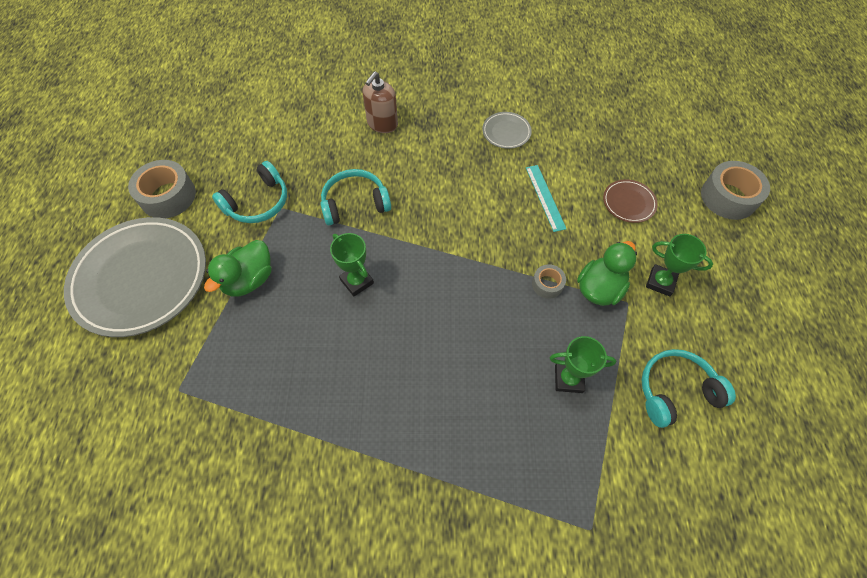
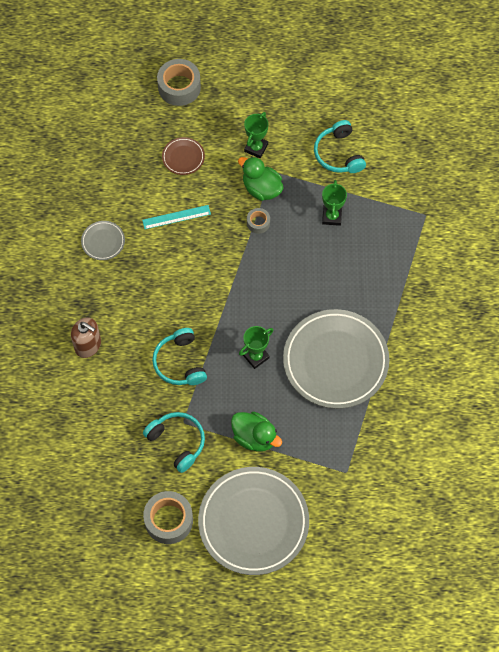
camera: 90 degrees left, 5 degrees up
(342, 379) = (335, 361): none -> grey plate

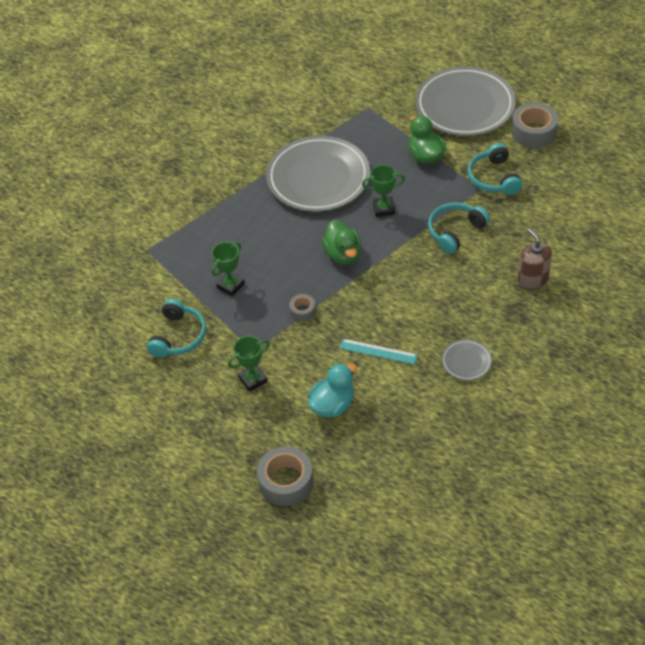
camera: 145 degrees left, 15 degrees down
(179, 363) = (455, 231): turquoise headphones -> turquoise headphones turned 150 degrees counterclockwise
(183, 157) = (332, 405): brown plate -> turquoise duck
(261, 188) = (276, 339): green duck -> green duck (343, 254)

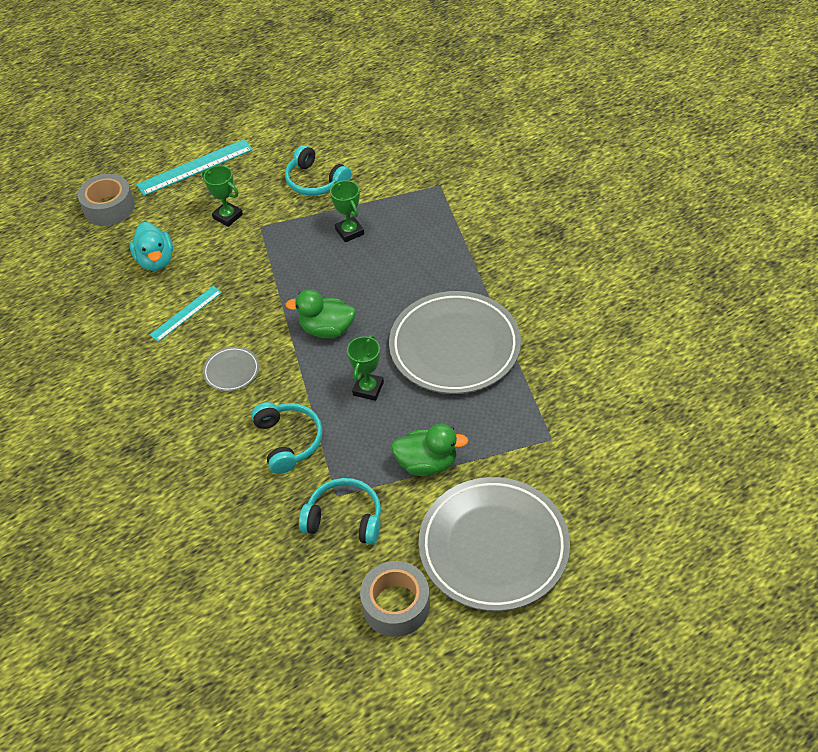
camera: 115 degrees right, 0 degrees up
(199, 440) = (195, 167): none -> turquoise ruler
(253, 380) = (227, 216): green trophy -> green trophy turned 45 degrees counterclockwise
(303, 311) = (278, 274): grey tape -> none
(466, 362) = (118, 376): grey plate -> grey plate (231, 371)
(532, 280) = (169, 483): brown soap dispenser -> none

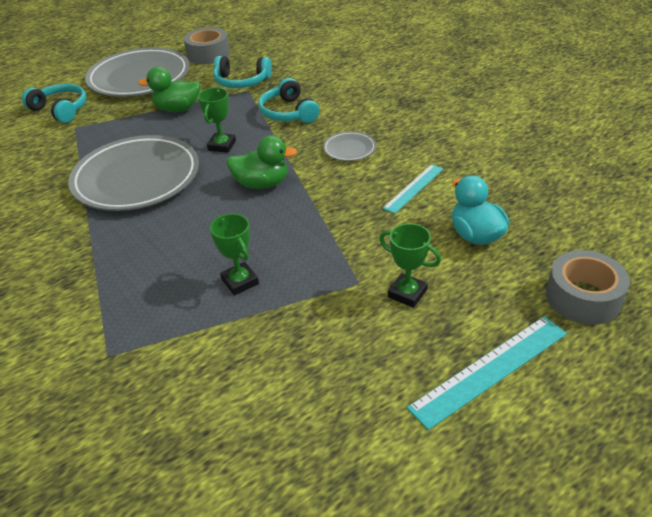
camera: 175 degrees right, 10 degrees down
(315, 181) = (293, 353): turquoise headphones -> turquoise headphones (61, 109)

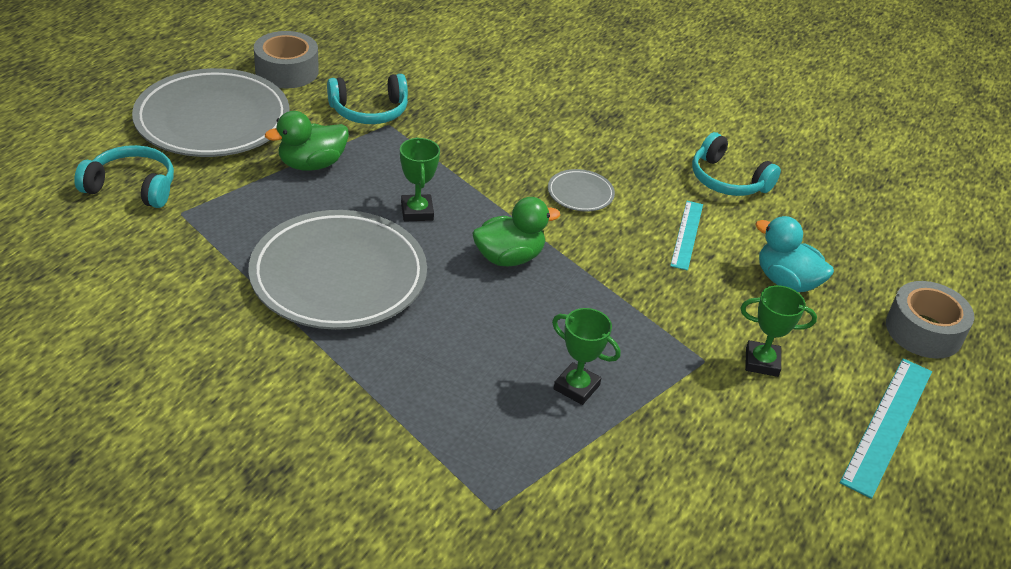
camera: 30 degrees left, 0 degrees up
(288, 113) = (468, 152): turquoise headphones -> turquoise headphones (727, 180)

